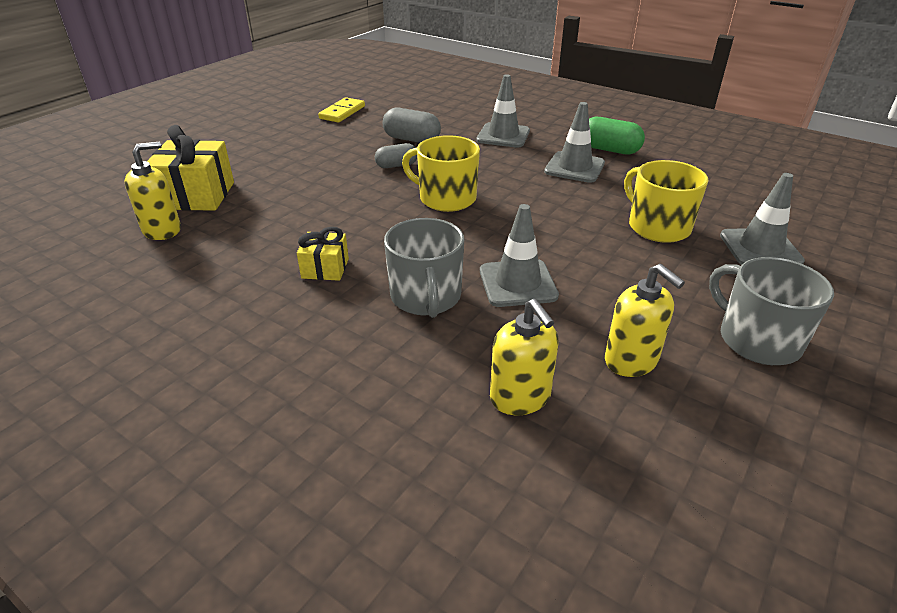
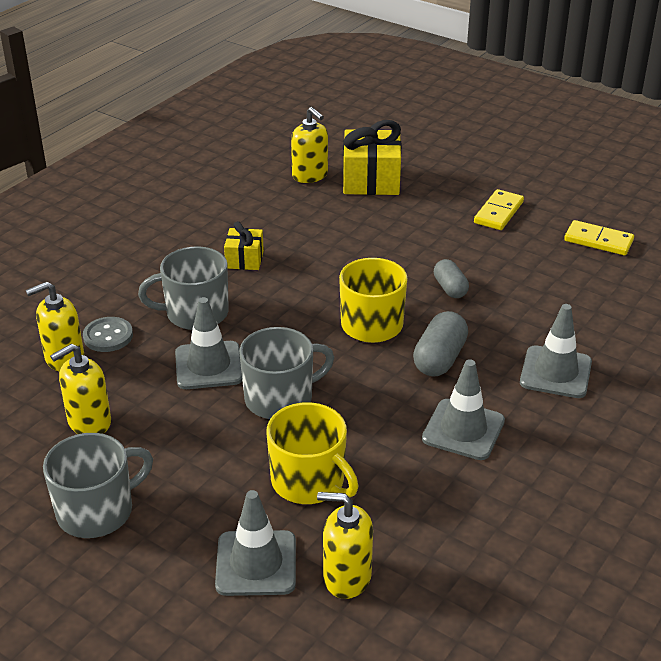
camera: 90 degrees right, 0 degrees up
(287, 142) = (498, 212): none -> yellow domino
(412, 139) = (525, 297): grey capsule -> grey capsule (439, 359)
(471, 362) = (108, 336): none -> grey button
(559, 241) = (280, 398): none -> grey mug
(609, 150) = (528, 472): green capsule -> none
(657, 227) = (309, 481): yellow mug -> yellow mug turned 75 degrees clockwise
(746, 212) = (346, 577): none -> yellow soap dispenser

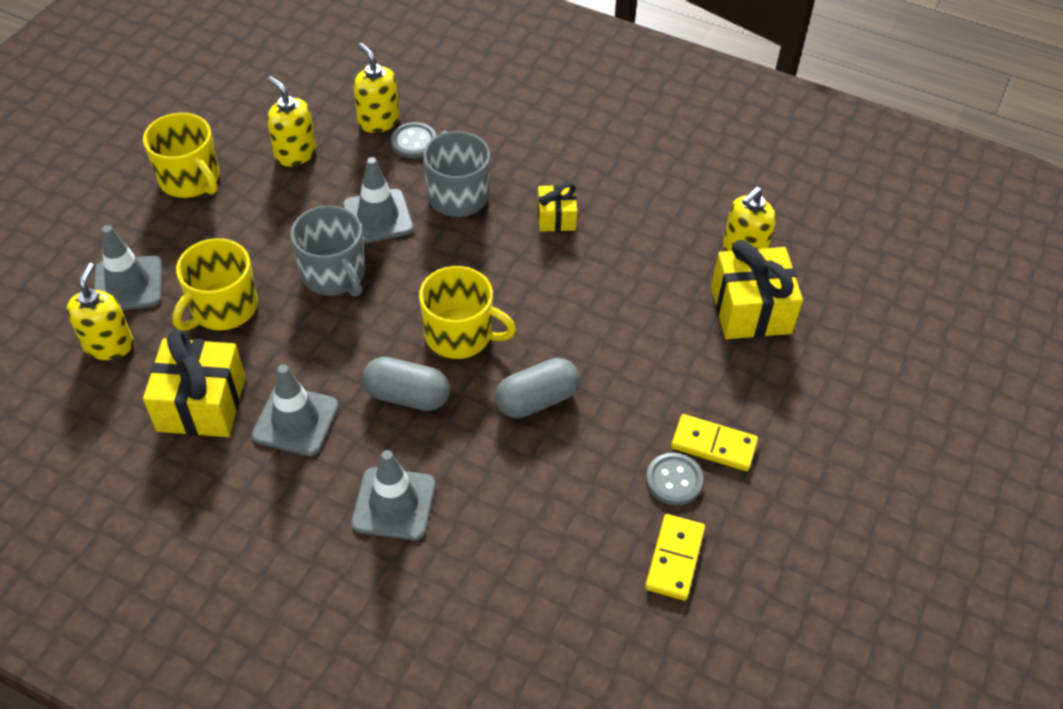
camera: 80 degrees right, 15 degrees up
(97, 511) = (190, 179): grey mug -> yellow mug
(438, 497) = (201, 404): none -> yellow gift
(450, 288) = (536, 400): grey capsule -> grey capsule, size x1.51
(530, 233) = (674, 480): none -> grey button

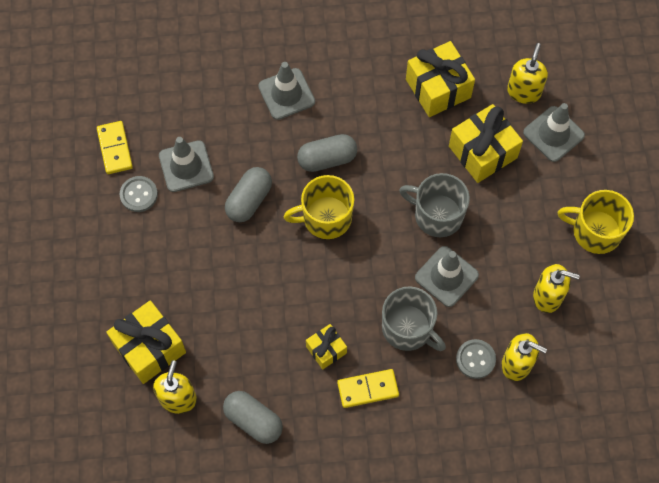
camera: 150 degrees right, 15 degrees up
(109, 345) = (524, 91): yellow soap dispenser -> yellow soap dispenser turned 135 degrees counterclockwise
(223, 308) = (482, 152): yellow mug -> yellow gift
(295, 421) = (377, 108): grey traffic cone -> grey traffic cone (186, 166)
(674, 198) = (253, 421): none -> grey capsule
(713, 445) = (126, 231): yellow domino -> yellow domino (368, 389)

